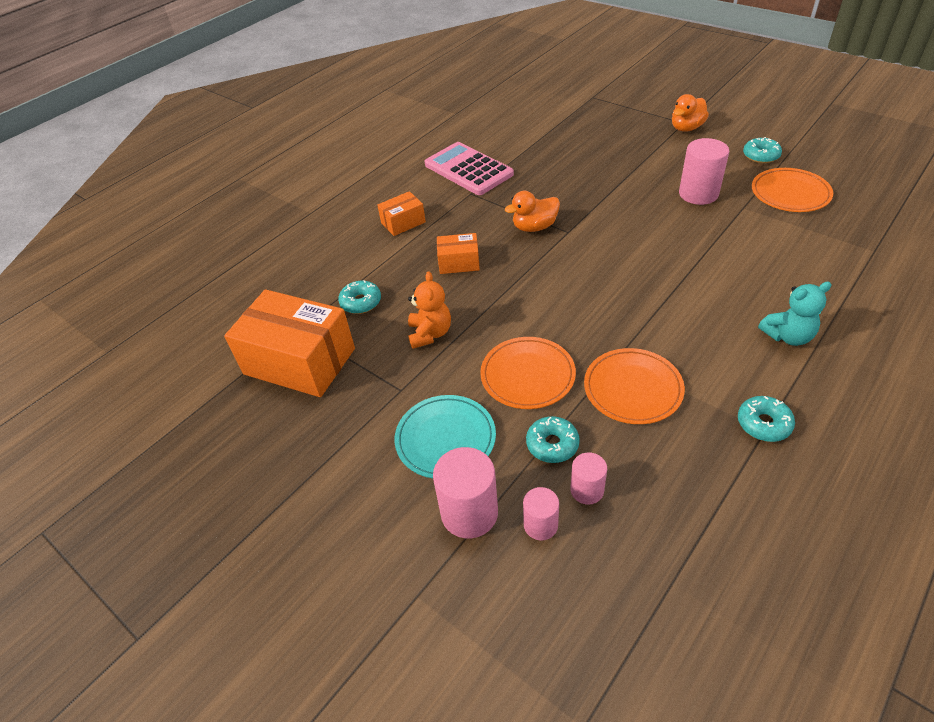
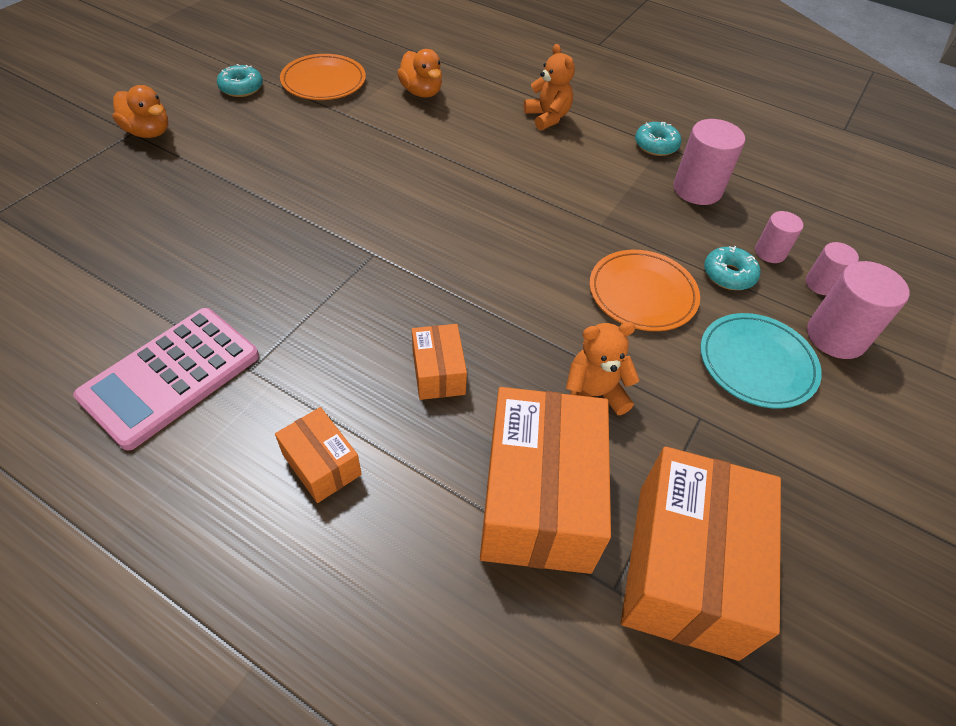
camera: 105 degrees left, 5 degrees up
(361, 302) = (539, 499): turquoise donut -> orange box
(534, 227) = (358, 288): orange duck -> orange duck (421, 92)
(632, 389) = (638, 216): orange plate -> none
(698, 194) = (309, 140): pink cylinder -> pink cylinder (697, 189)
(788, 336) = (547, 117): turquoise teddy bear -> orange teddy bear

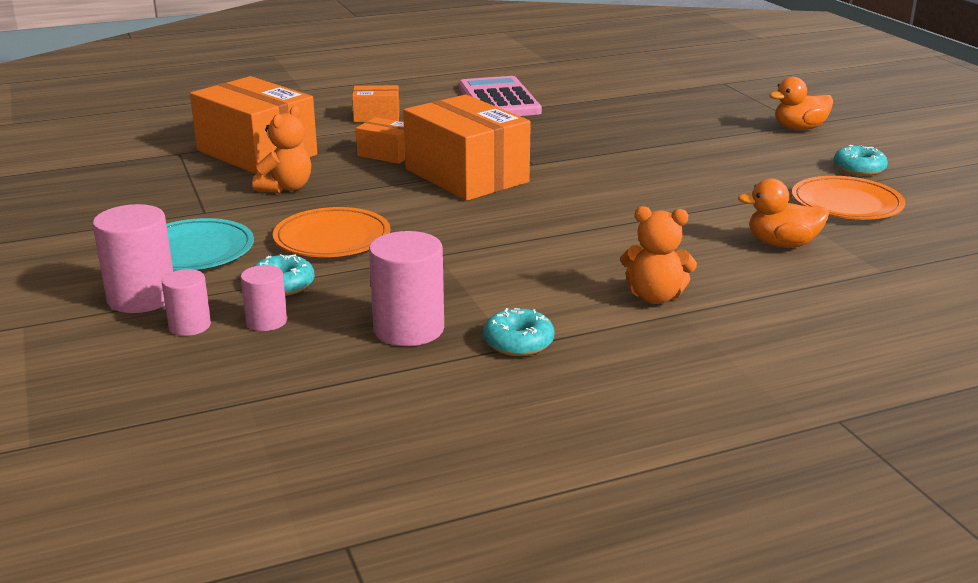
camera: 130 degrees right, 25 degrees down
(686, 568) = (148, 171): orange box -> orange box (466, 176)

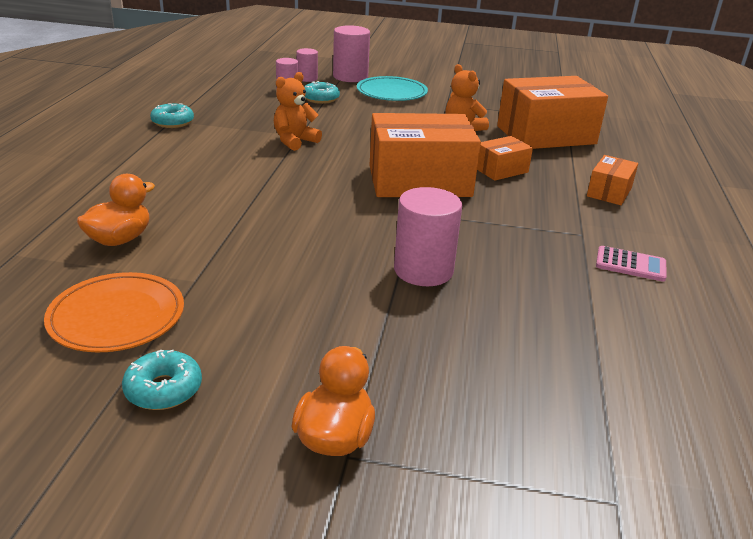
camera: 120 degrees right, 5 degrees up
(332, 238) = (363, 120): orange plate -> none
(408, 329) = (229, 108): pink cylinder -> pink cylinder (423, 270)
(498, 100) = (630, 264): pink calculator -> pink calculator, size x0.49
(655, 297) = (146, 166): orange teddy bear -> orange teddy bear (294, 141)

